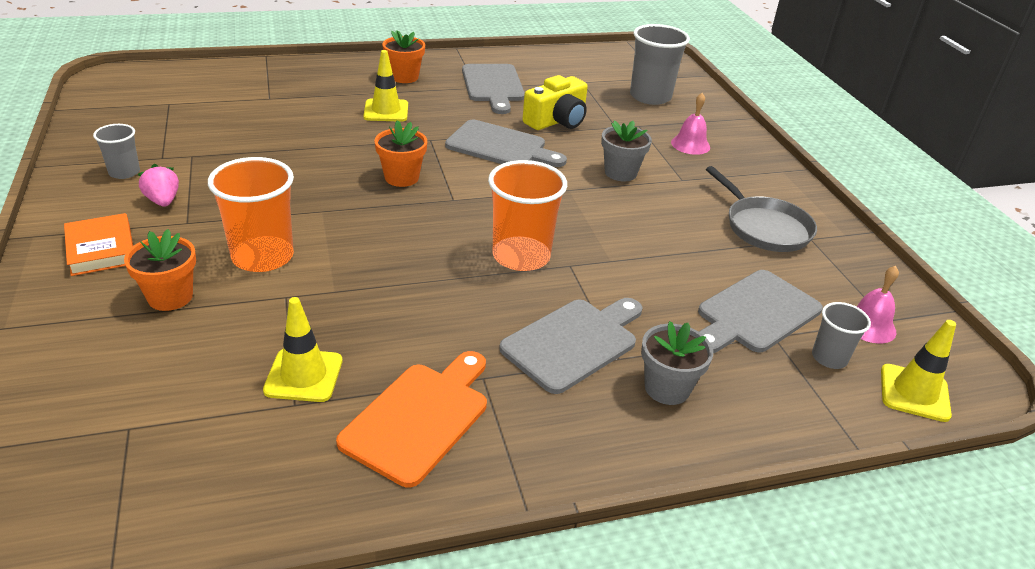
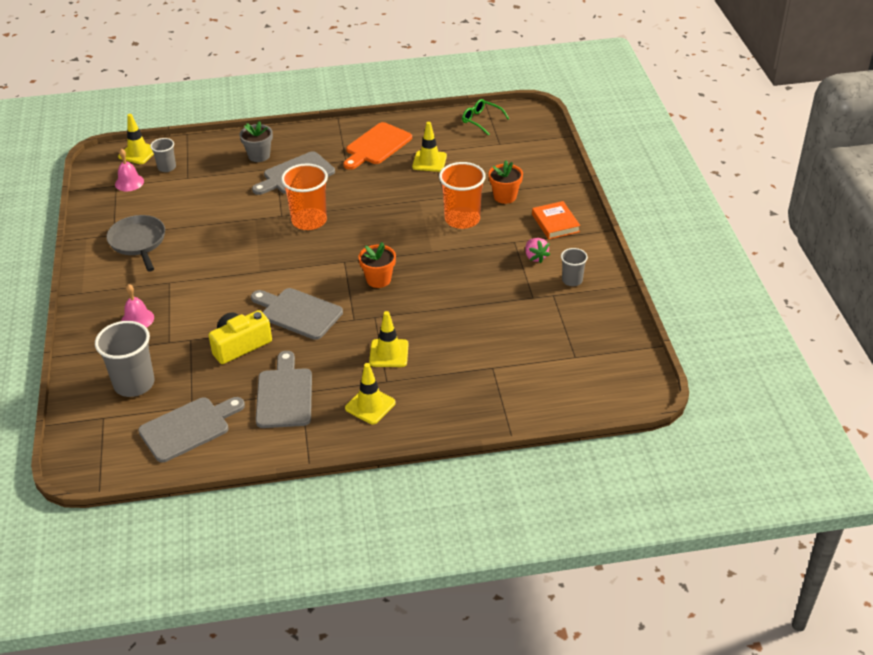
camera: 170 degrees left, 5 degrees up
(146, 508) = (481, 120): none -> green glasses
(404, 77) = (370, 405): orange flower pot -> yellow traffic cone
(620, 173) = (213, 287): grey flower pot -> none
(755, 314) = (189, 188): grey cutting board -> grey cutting board (188, 428)

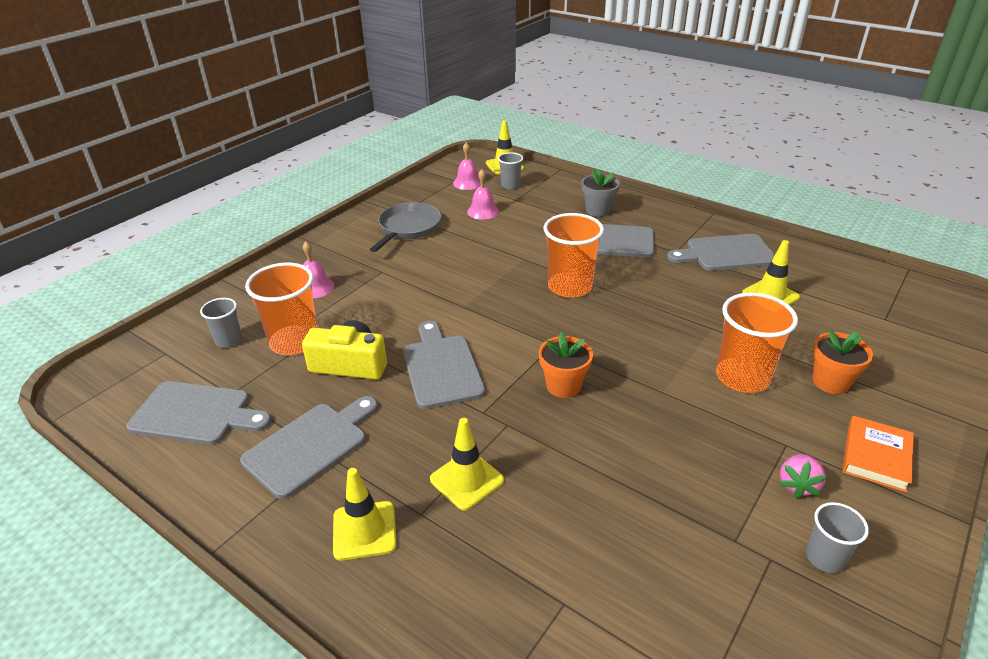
camera: 45 degrees right, 5 degrees down
(134, 384) = (228, 340): grey cup -> grey cup, size x0.55
(176, 199) = (483, 211): none -> pink bell
(182, 357) = (294, 342): none -> orange cup
(376, 146) = (725, 253): orange cutting board -> grey cutting board
(481, 120) = (884, 284): green glasses -> none

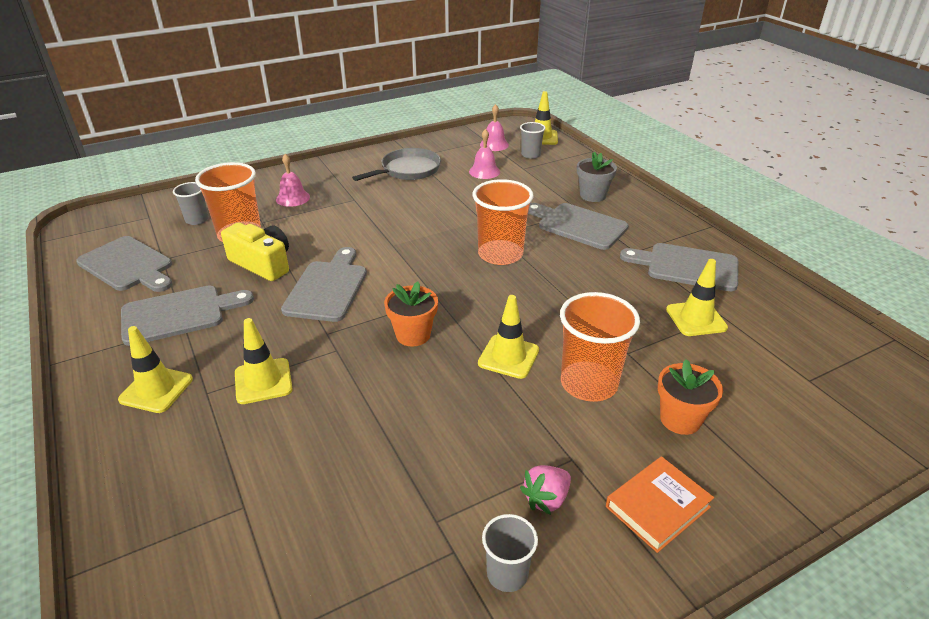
camera: 25 degrees right, 0 degrees up
(661, 377) = (508, 357): none -> yellow traffic cone

